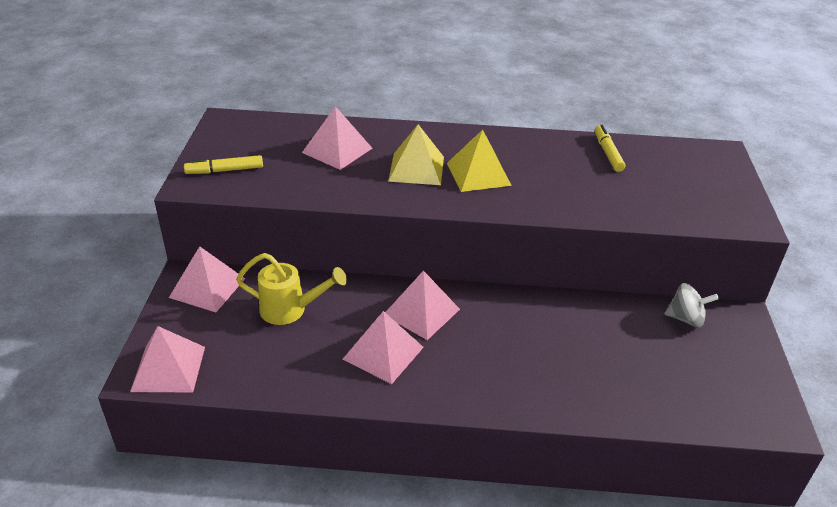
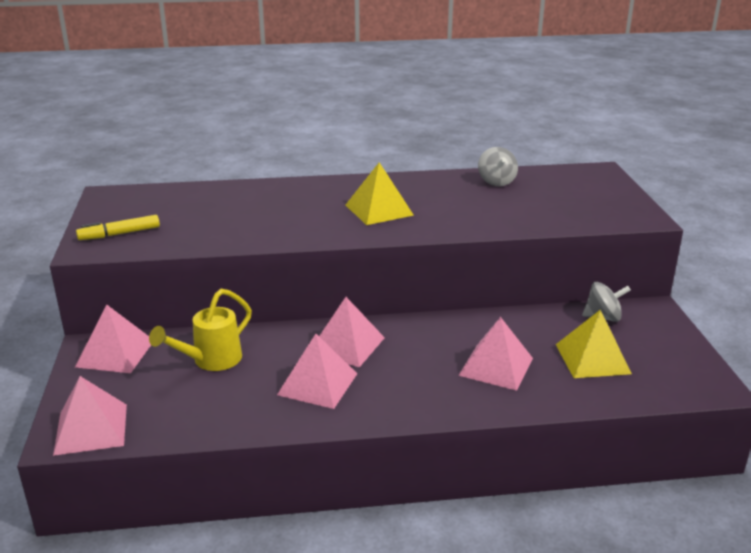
camera: 10 degrees left, 10 degrees down
(290, 310) = (210, 361): yellow watering can -> yellow watering can turned 135 degrees clockwise
(337, 150) = (232, 206): pink pyramid -> pink pyramid (496, 366)
(416, 168) = (316, 212): yellow pyramid -> yellow pyramid (592, 358)
(608, 153) = (496, 182): yellow marker -> grey spinning top

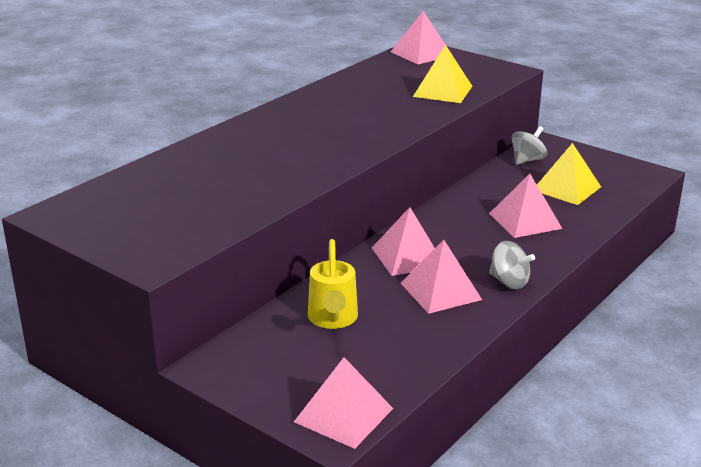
camera: 45 degrees left, 0 degrees up
(115, 353) = (241, 358): pink pyramid -> pink pyramid (421, 53)
(119, 234) = (153, 238): yellow marker -> none
(379, 210) = (330, 131): yellow pyramid -> yellow pyramid (442, 91)
(496, 182) = (368, 79): grey spinning top -> grey spinning top (509, 282)

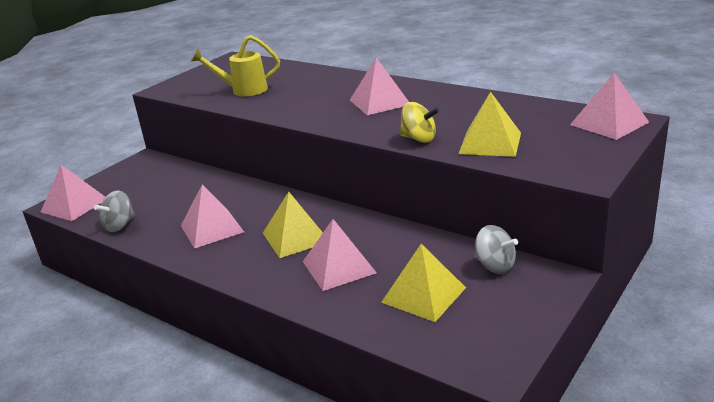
camera: 90 degrees right, 0 degrees up
(332, 320) = (183, 190): yellow watering can -> yellow watering can (243, 90)
(408, 256) = (270, 210): pink pyramid -> pink pyramid (379, 102)
(422, 114) = (419, 139): none -> yellow spinning top
(469, 241) = (295, 237): none -> yellow pyramid
(509, 282) = (220, 261): grey spinning top -> grey spinning top (119, 225)

